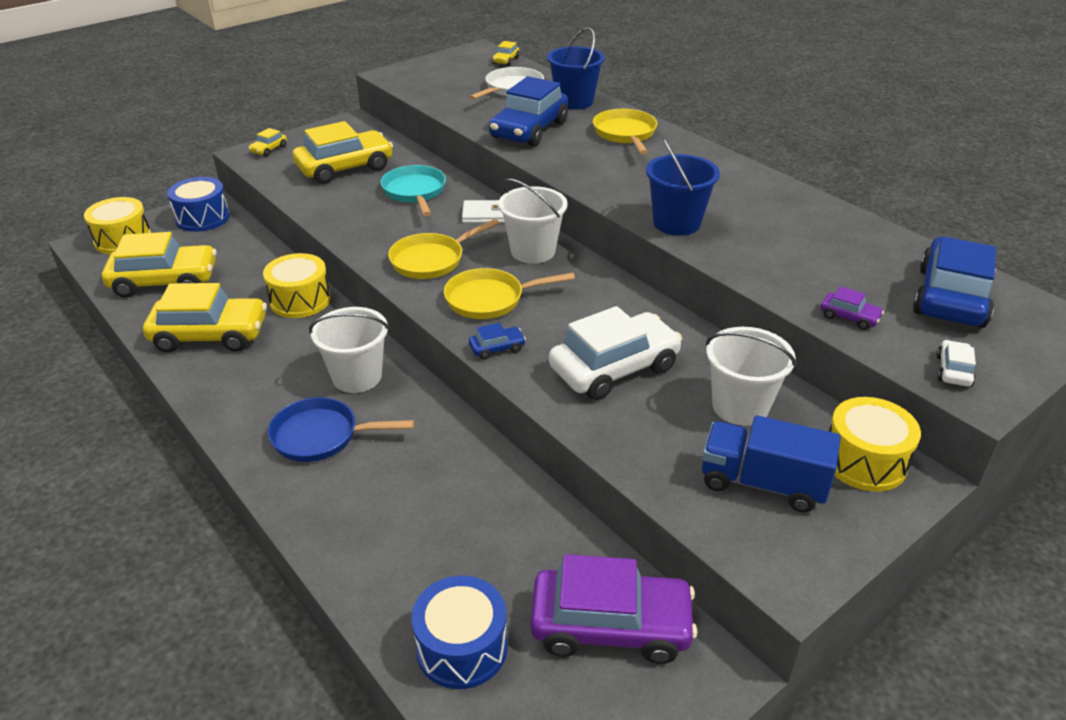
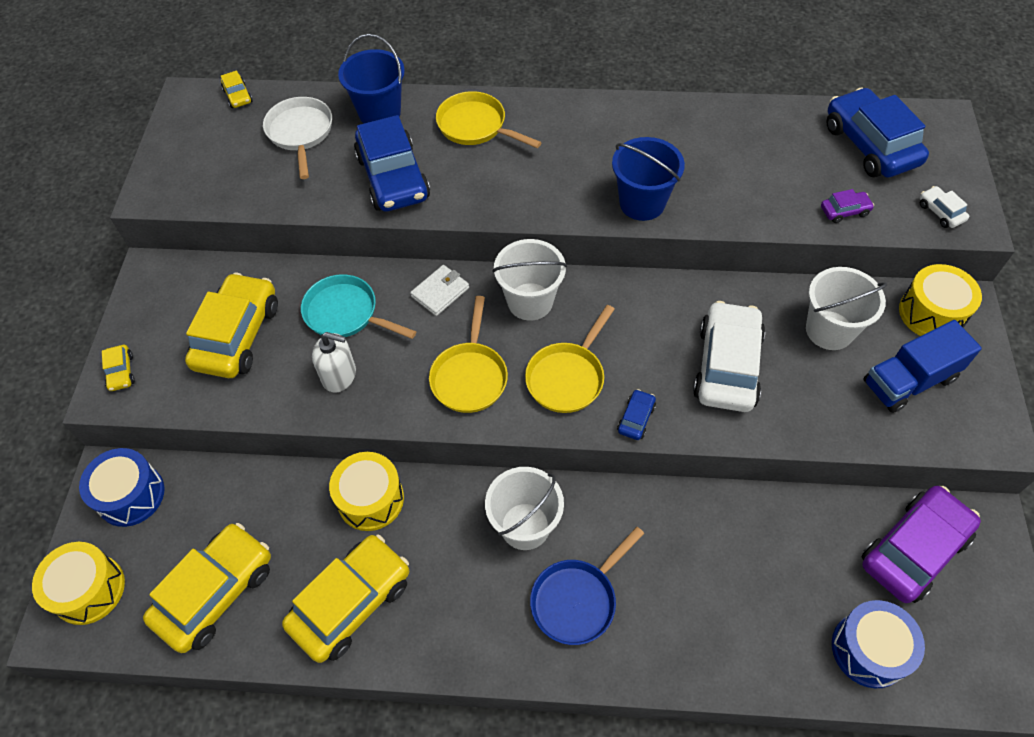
camera: 45 degrees left, 20 degrees up
(363, 214) = (339, 375): none -> white soap dispenser

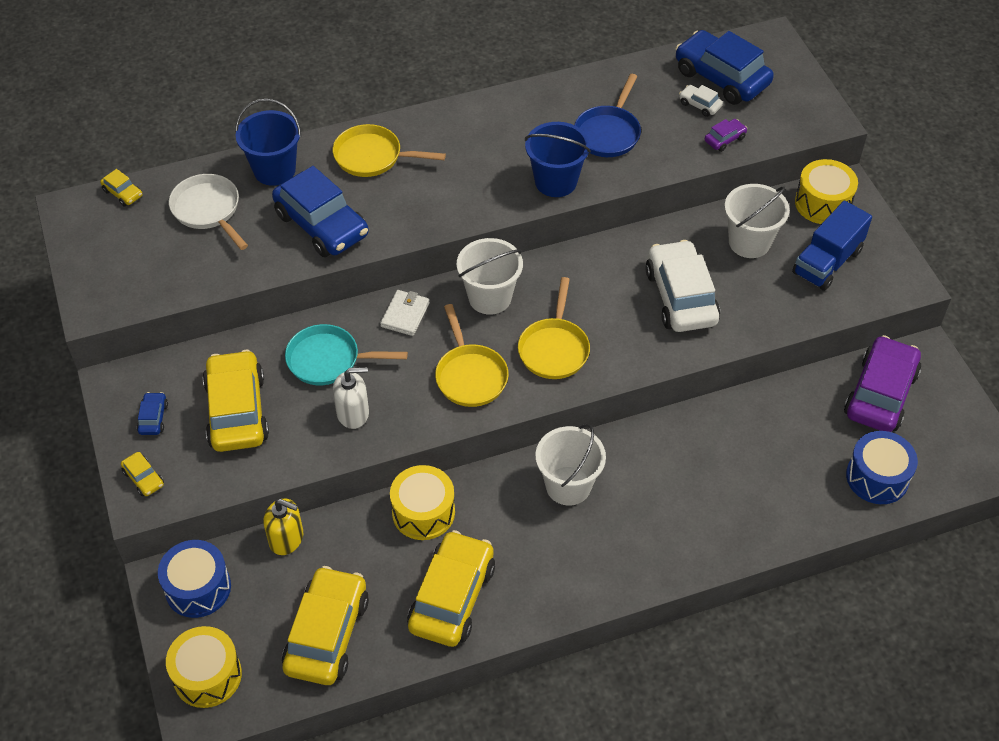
camera: 25 degrees left, 5 degrees down
(233, 476) = (286, 538): none -> yellow soap dispenser
(577, 600) = (639, 525): blue pan -> blue pan (608, 133)
(636, 418) = (627, 362): blue car -> blue car (153, 418)
(940, 212) = (799, 118): white car -> white car (700, 105)

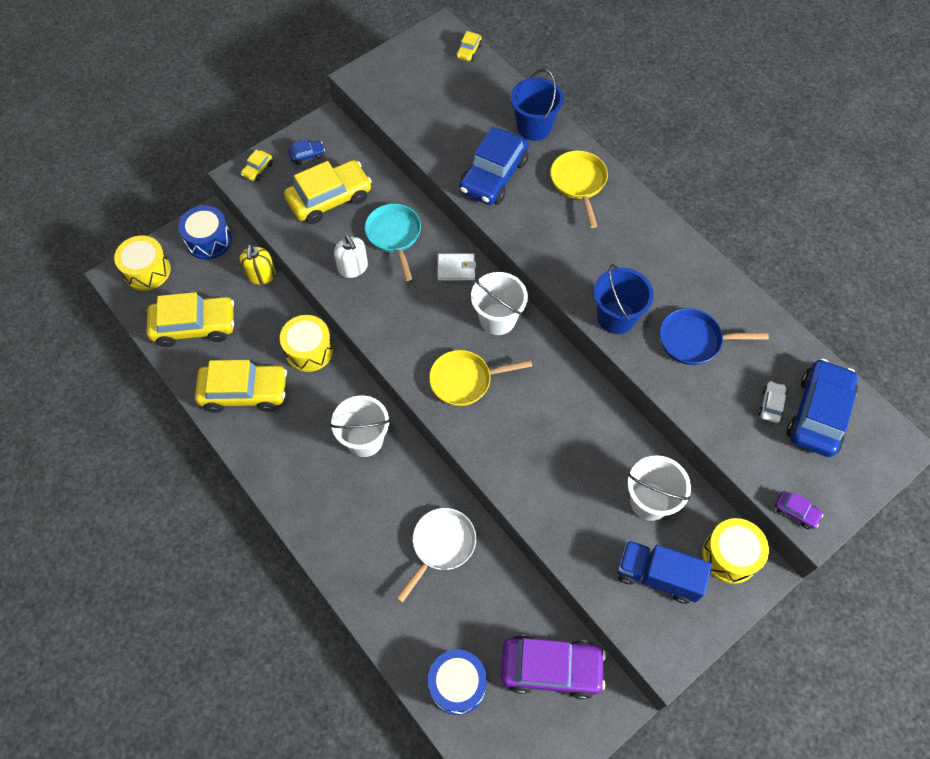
camera: 70 degrees right, 10 degrees up
(208, 210) = (476, 104): white pan -> white pan (441, 545)
(470, 375) = (415, 330): yellow pan -> none
(681, 297) = (560, 460): white car -> none
(724, 139) = (737, 437): purple car -> purple car (796, 512)

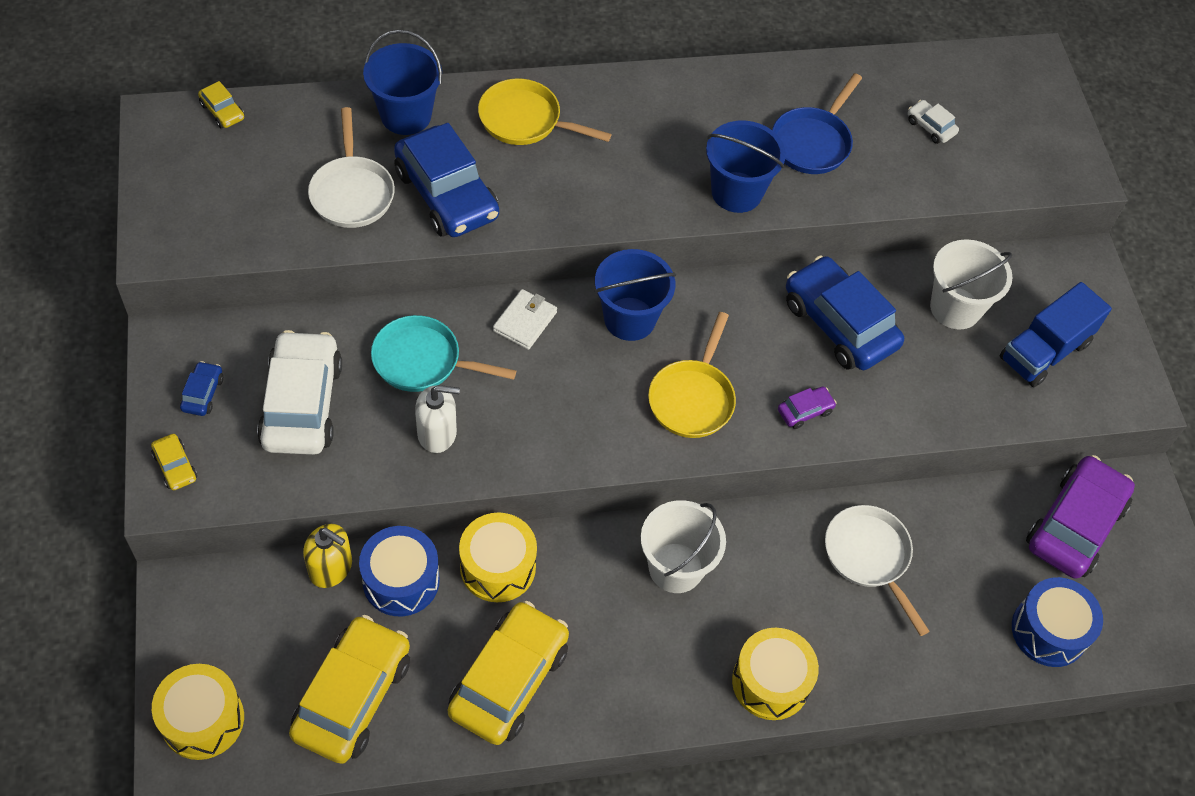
camera: 65 degrees left, 5 degrees down
(209, 240) = (215, 608): blue drum -> blue drum (401, 580)
(329, 199) = (302, 404): yellow car -> white car
(460, 134) = (352, 192): none -> white pan
(497, 319) = (629, 319): white bucket -> blue bucket
(730, 555) = (1054, 275): yellow drum -> yellow drum (770, 682)
(796, 512) = (1061, 180): purple car -> purple car (805, 411)
(818, 414) = (964, 97): blue car -> blue car (839, 324)

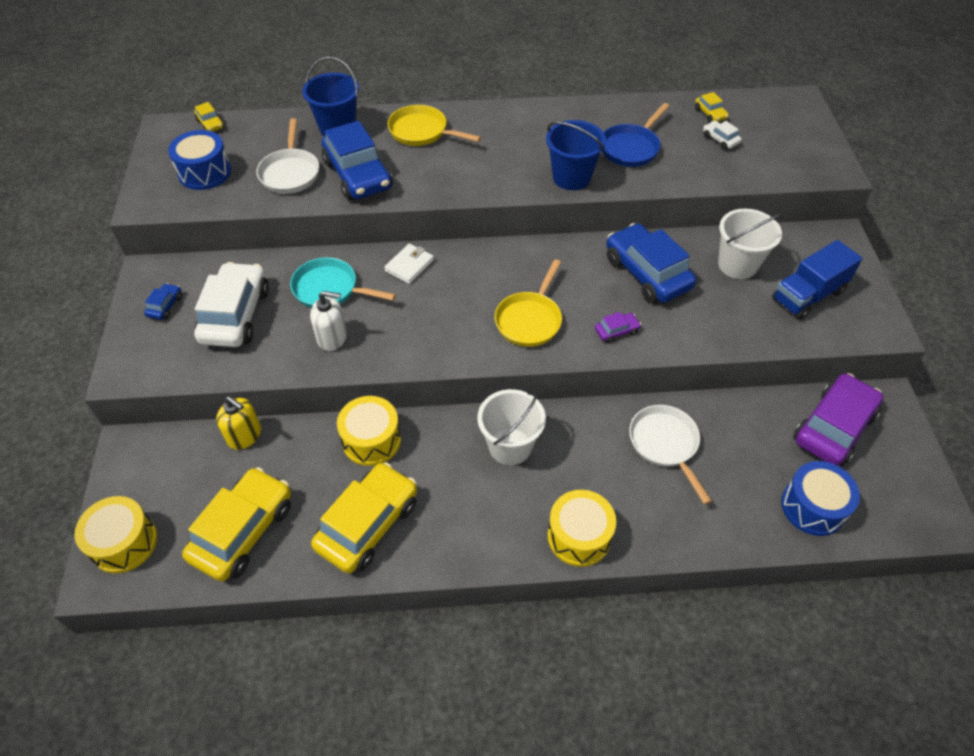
camera: 10 degrees right, 5 degrees down
(175, 466) = (133, 354): yellow car -> yellow car (710, 114)
(401, 580) = (296, 447): blue drum -> blue drum (205, 172)
(629, 319) = (487, 266): blue bucket -> none

